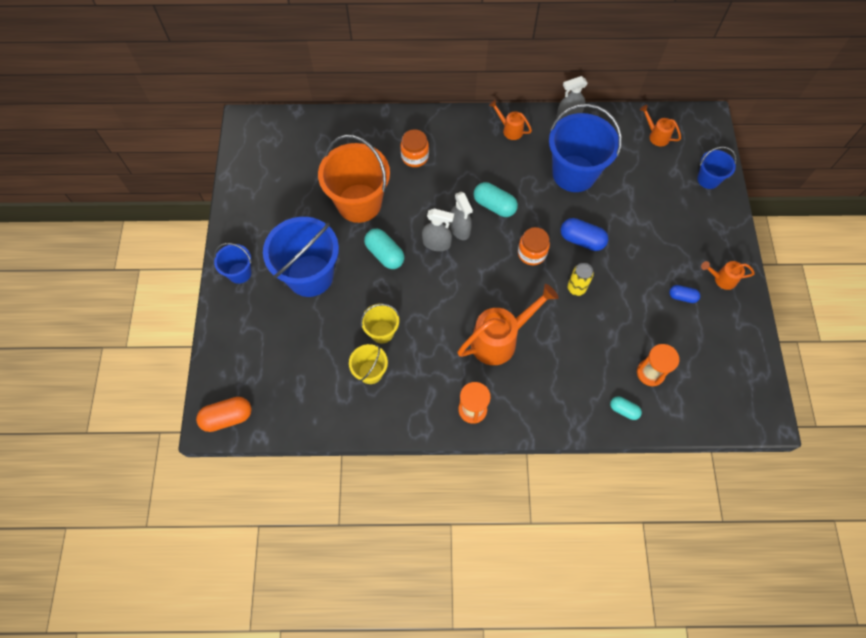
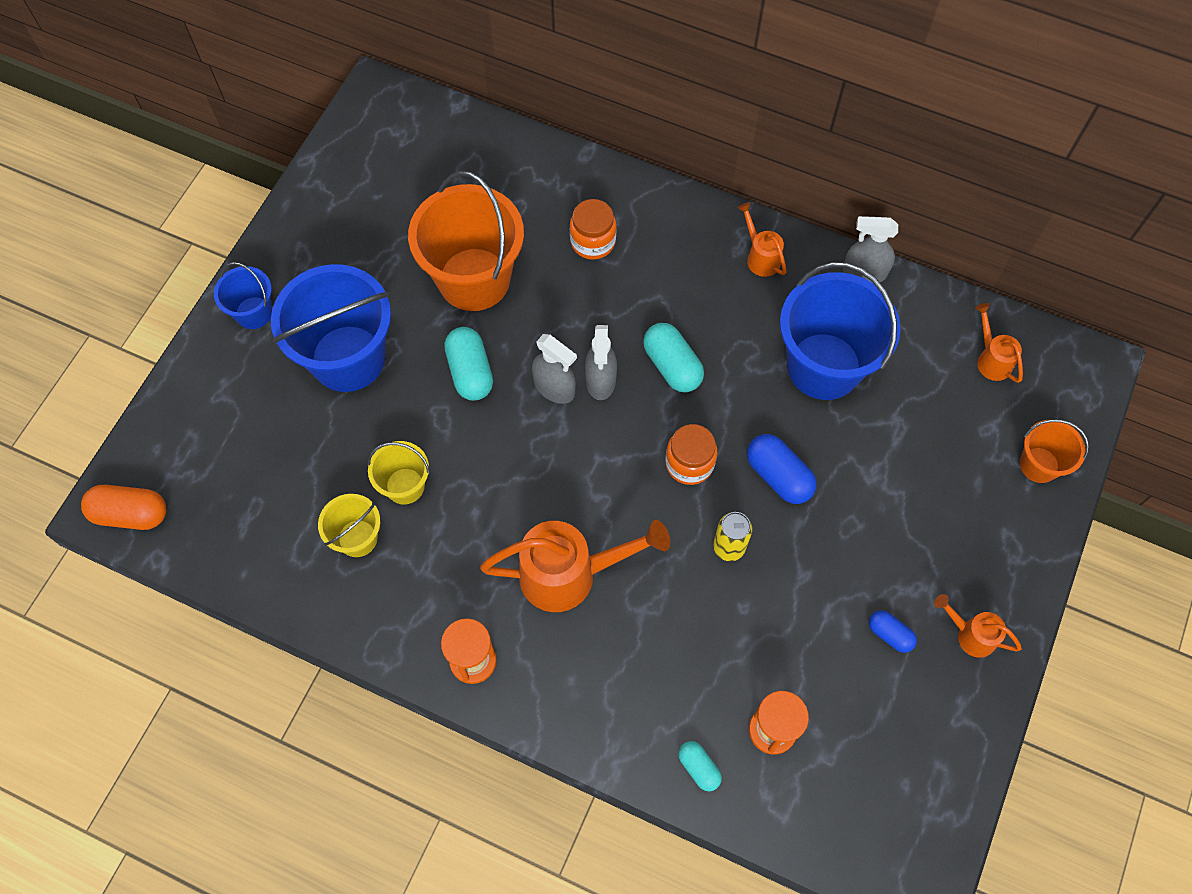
camera: 25 degrees right, 0 degrees up
(708, 179) = (1039, 465): blue bucket -> orange bucket

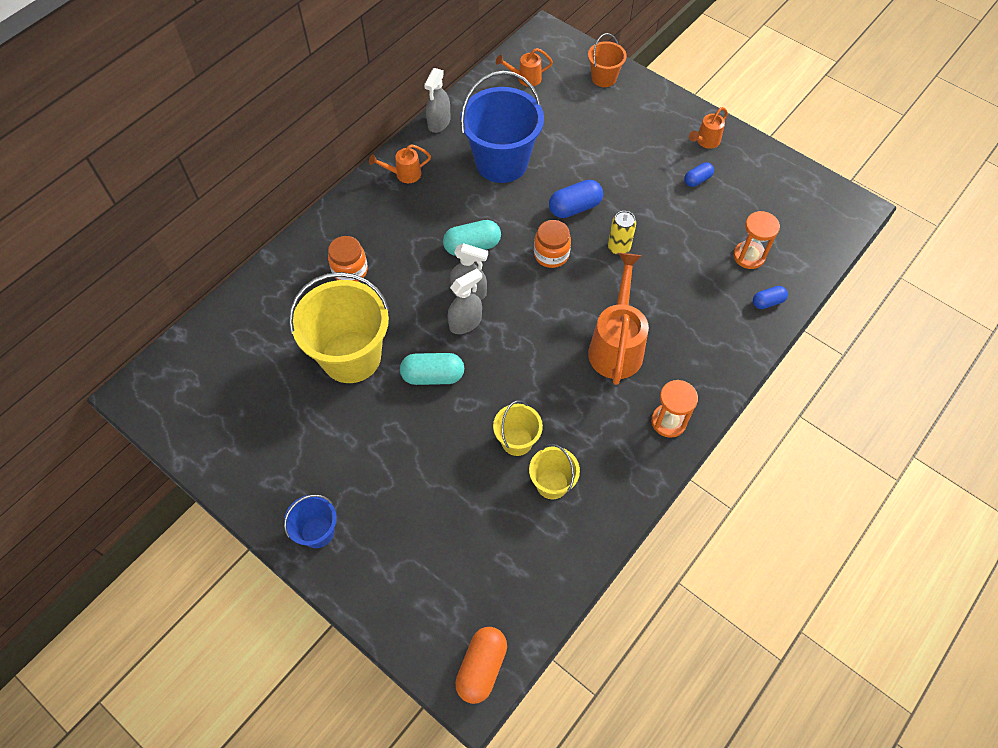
camera: 75 degrees left, 5 degrees down
(348, 358) = (389, 463): blue bucket -> none
(474, 279) = (351, 356): orange bucket -> yellow bucket
(699, 767) = (767, 302): turquoise capsule -> blue capsule

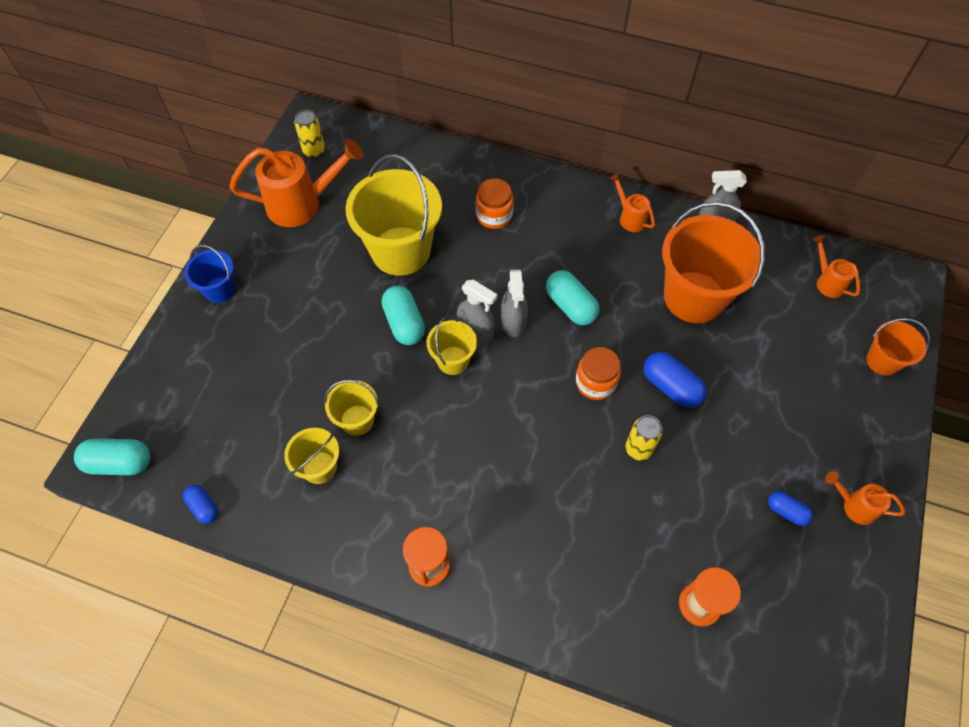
camera: 70 degrees right, 0 degrees up
(183, 401) = (314, 151): none -> yellow can
(482, 667) = (119, 463): orange capsule -> turquoise capsule
(488, 349) = (453, 360): none -> yellow bucket
(501, 162) = (694, 297): blue bucket -> orange bucket
(616, 345) = (506, 483): orange watering can -> orange watering can (302, 204)
(767, 302) = (640, 644): blue capsule -> blue capsule (204, 507)

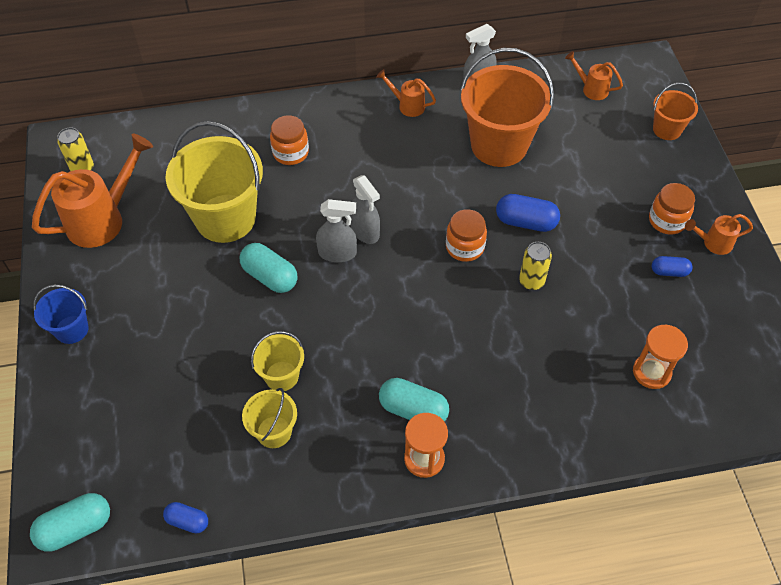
camera: 30 degrees left, 5 degrees down
(453, 360) = (334, 286): yellow bucket -> none
(570, 306) = (405, 197): turquoise capsule -> turquoise capsule (413, 410)
(819, 457) = (667, 221): none -> orange jar

